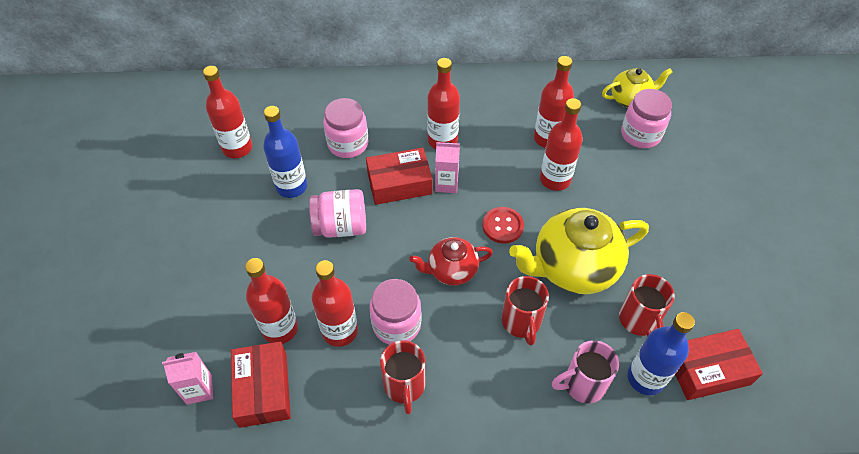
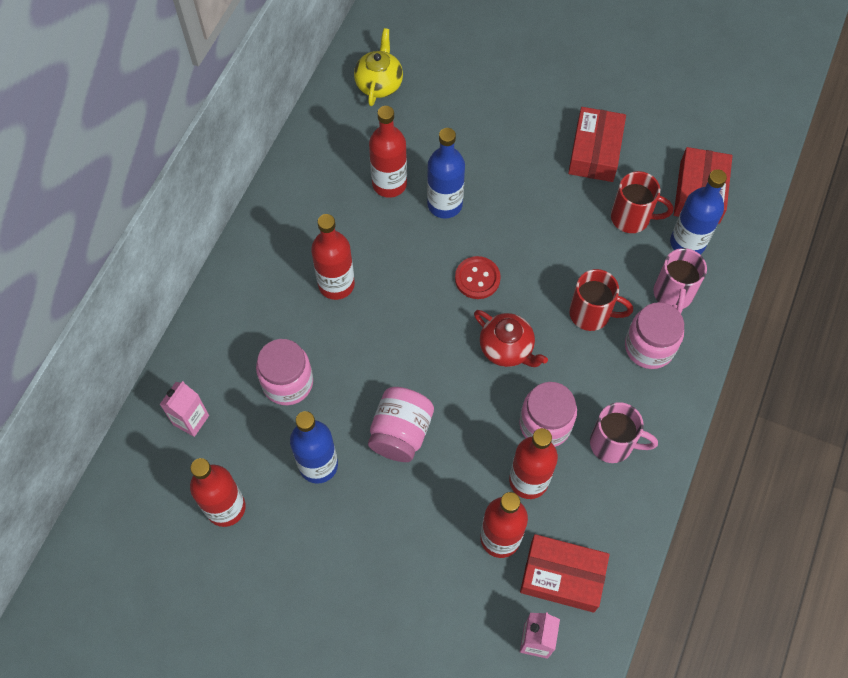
camera: 65 degrees left, 10 degrees up
(399, 183) = (373, 352): red box -> red box (595, 152)
(404, 386) = (613, 444): red mug -> pink mug
(446, 184) = (398, 306): pink carton -> pink carton (191, 420)
(451, 270) = (507, 349): red teapot -> red teapot turned 60 degrees counterclockwise
(555, 179) = (445, 204): red bottle -> blue bottle
(573, 268) = (554, 241): yellow teapot -> none
(640, 134) = (429, 101): pink jar -> pink jar (649, 347)

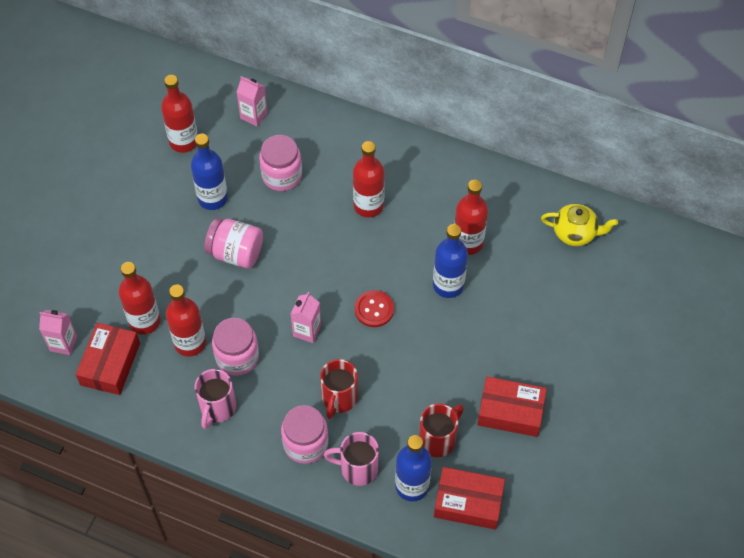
camera: 90 degrees right, 5 degrees down
(507, 349) = (307, 330): red teapot -> pink carton
(632, 218) = (438, 439): red mug -> red mug turned 150 degrees counterclockwise

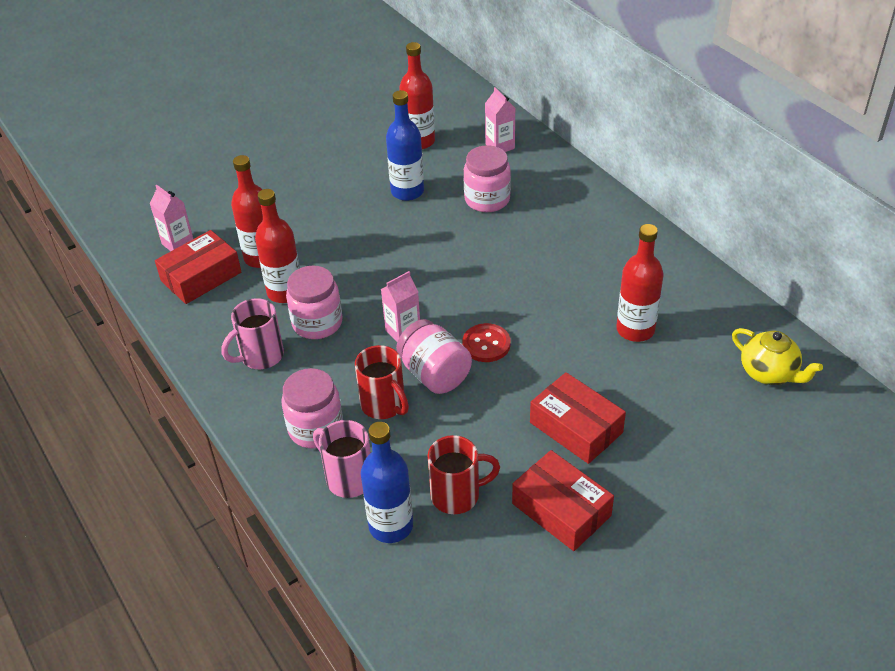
camera: 35 degrees right, 15 degrees down
(236, 253) = (391, 241): pink jar -> pink jar (434, 374)
(339, 398) = (384, 405): red mug -> red mug turned 90 degrees counterclockwise
(368, 205) = (553, 256): red bottle -> none
(448, 285) = (583, 358): blue bottle -> none
(468, 502) = (439, 577): red box -> red box (576, 427)

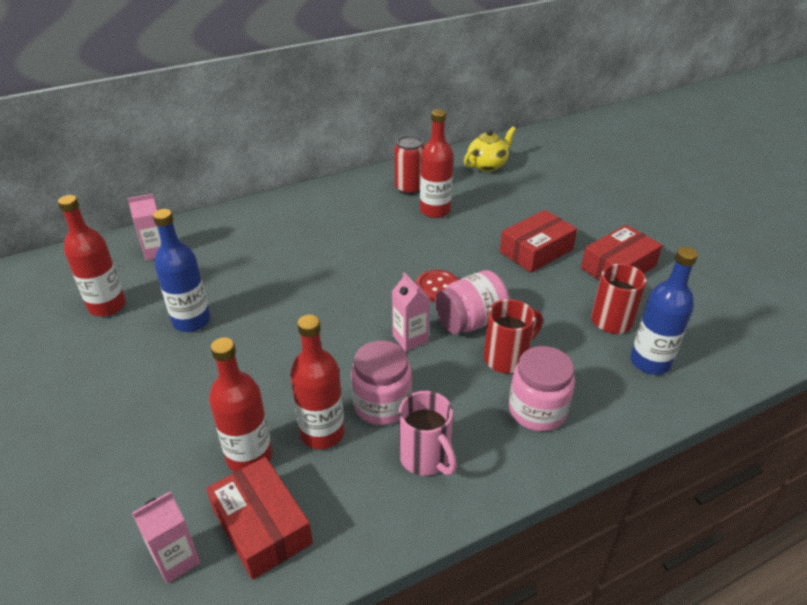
camera: 85 degrees left, 5 degrees down
(348, 478) = (599, 388): pink mug -> none
(487, 199) = (236, 268): pink jar -> none
(677, 302) = (409, 188): none -> red can

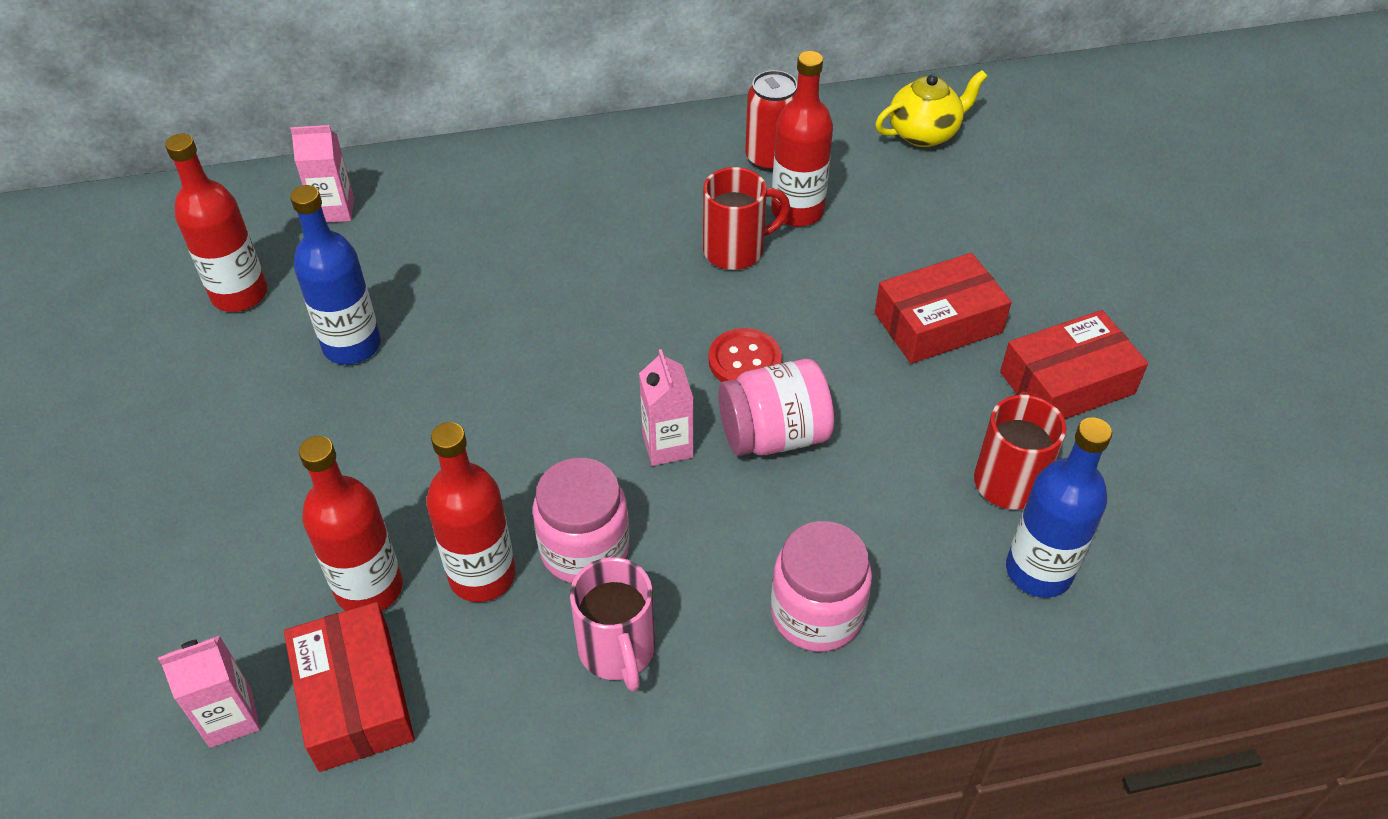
camera: 15 degrees right, 10 degrees up
(507, 358) = (807, 512): red mug -> red mug (736, 250)

